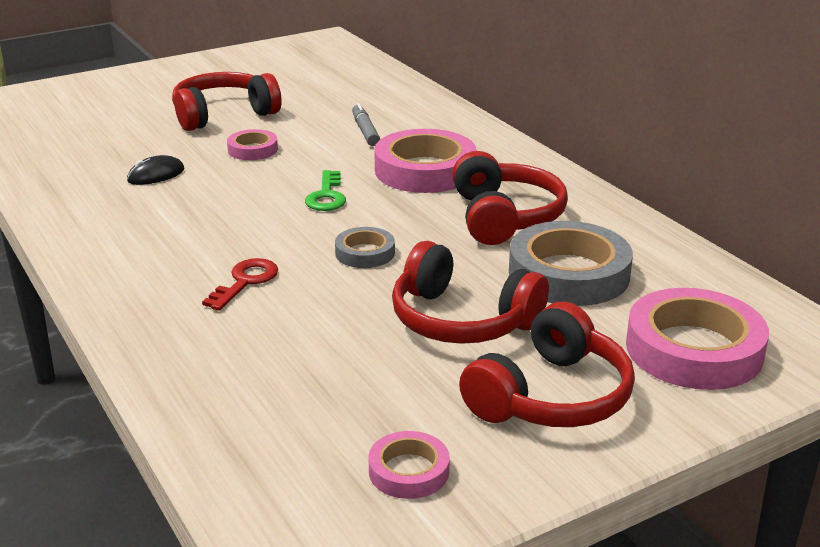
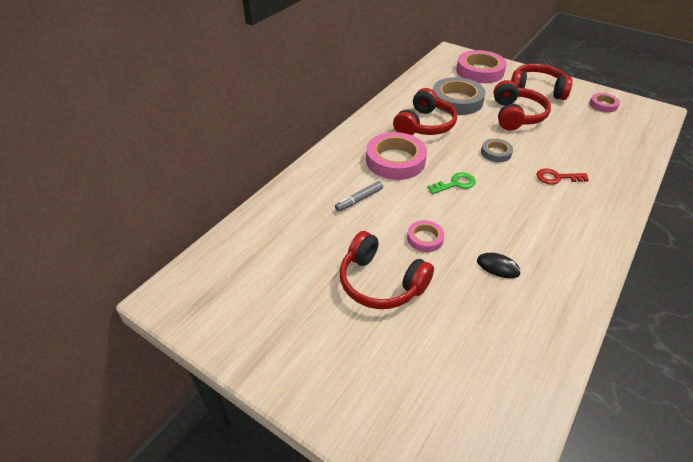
camera: 115 degrees left, 15 degrees up
(504, 217) = (424, 125): red headphones -> red headphones turned 150 degrees clockwise

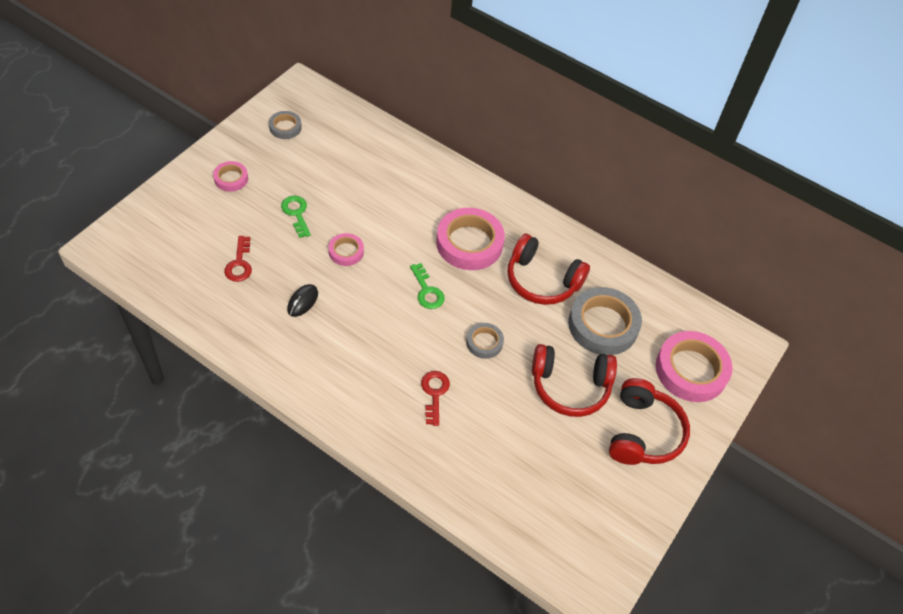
camera: 85 degrees right, 10 degrees up
(241, 306) = (285, 127): none -> grey tape
(359, 200) = (405, 207): grey marker -> none
(381, 282) = (296, 213): red headphones -> green key
(465, 328) = (239, 263): none -> red key
(603, 105) = (607, 512): pink tape -> pink tape (231, 178)

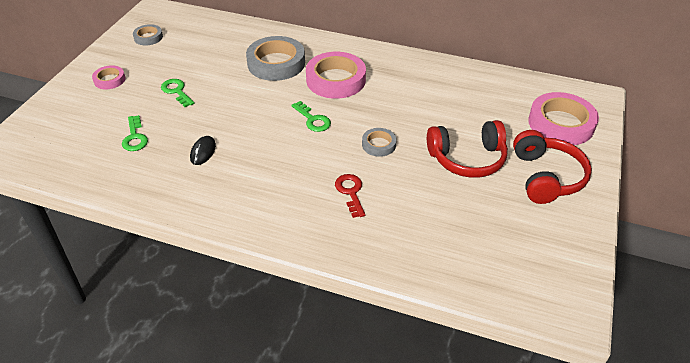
camera: 10 degrees left, 10 degrees down
(239, 263) = (135, 137): red key -> green key
(346, 252) = (230, 108): pink tape -> none
(542, 280) = (408, 91): red headphones -> none
(603, 325) = (473, 110): grey tape -> grey tape (276, 63)

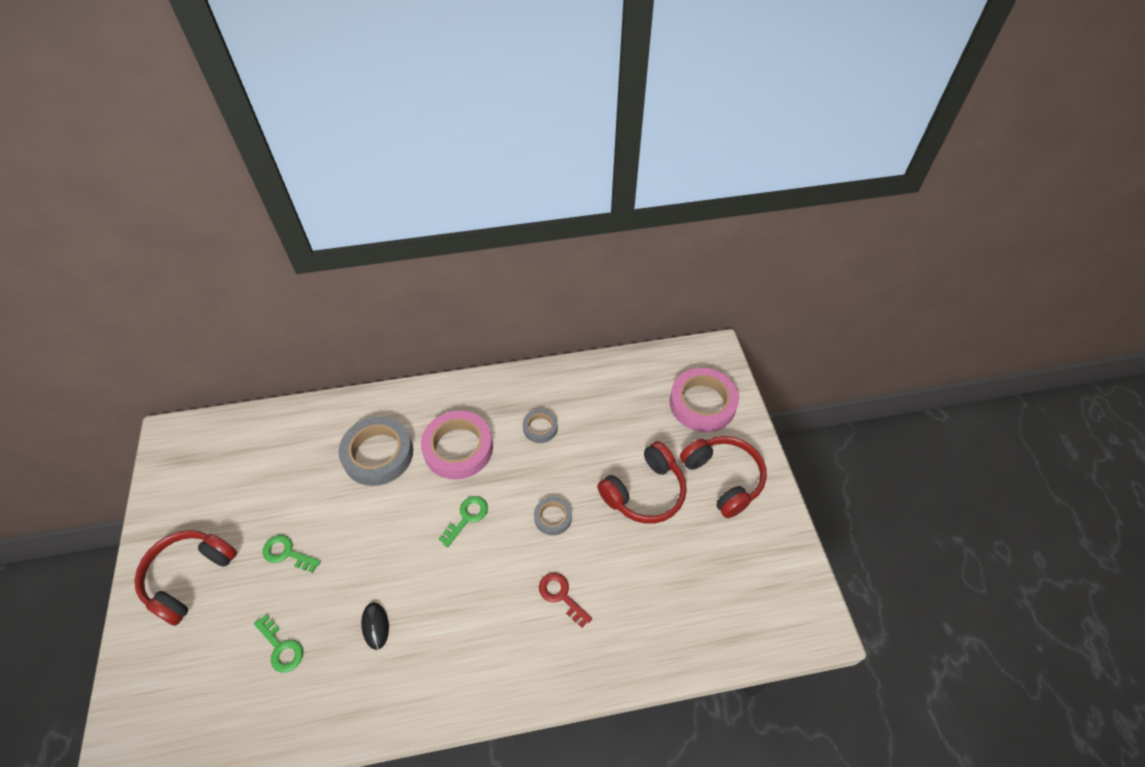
camera: 30 degrees left, 10 degrees up
(109, 80) = (189, 577): pink tape -> red headphones
(148, 37) = (194, 485): grey tape -> grey tape (540, 427)
(313, 120) = (467, 517): green key -> green key turned 75 degrees counterclockwise

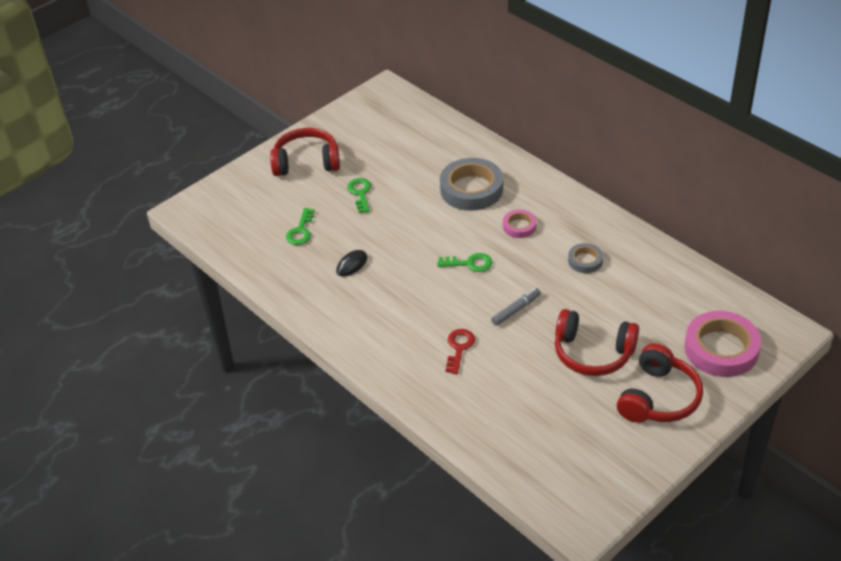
camera: 60 degrees right, 10 degrees down
(458, 448) = (519, 226): pink tape -> pink tape, size x0.51
(553, 517) = (516, 310): grey tape -> grey marker

